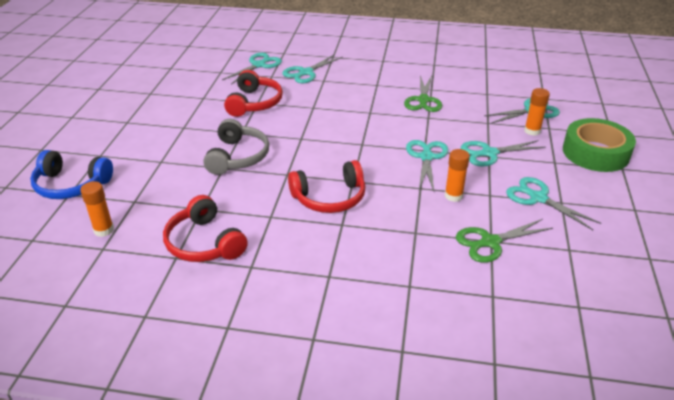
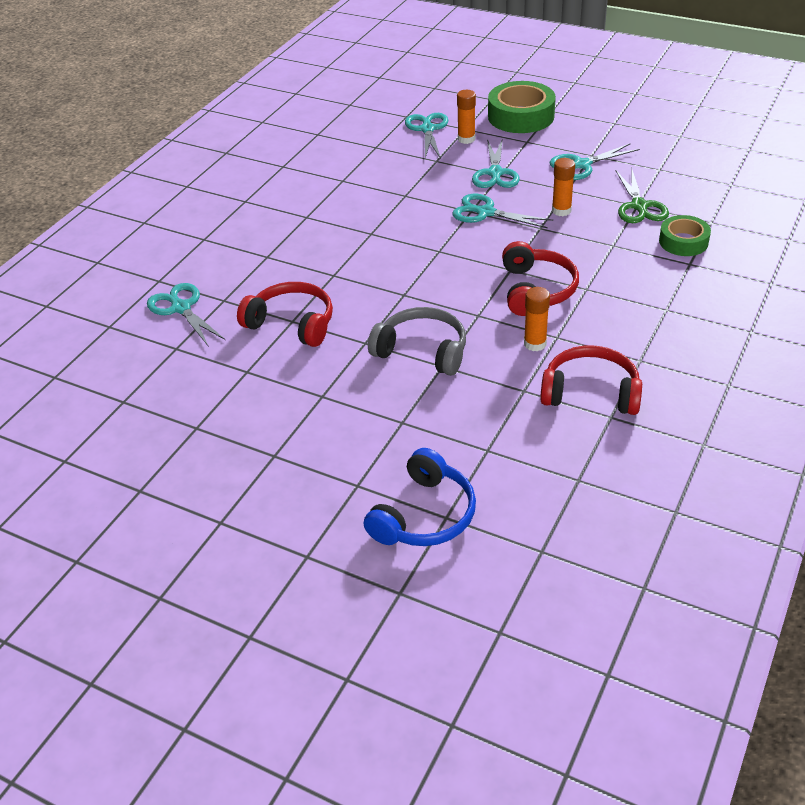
camera: 70 degrees left, 5 degrees up
(104, 230) = (541, 479): orange glue stick -> orange glue stick (535, 344)
(204, 243) = (591, 392): red headphones -> red headphones turned 150 degrees counterclockwise
(306, 73) = (235, 268): turquoise scissors -> none
(423, 100) = (365, 191): green scissors -> none
(445, 278) = (683, 242): none -> green tape

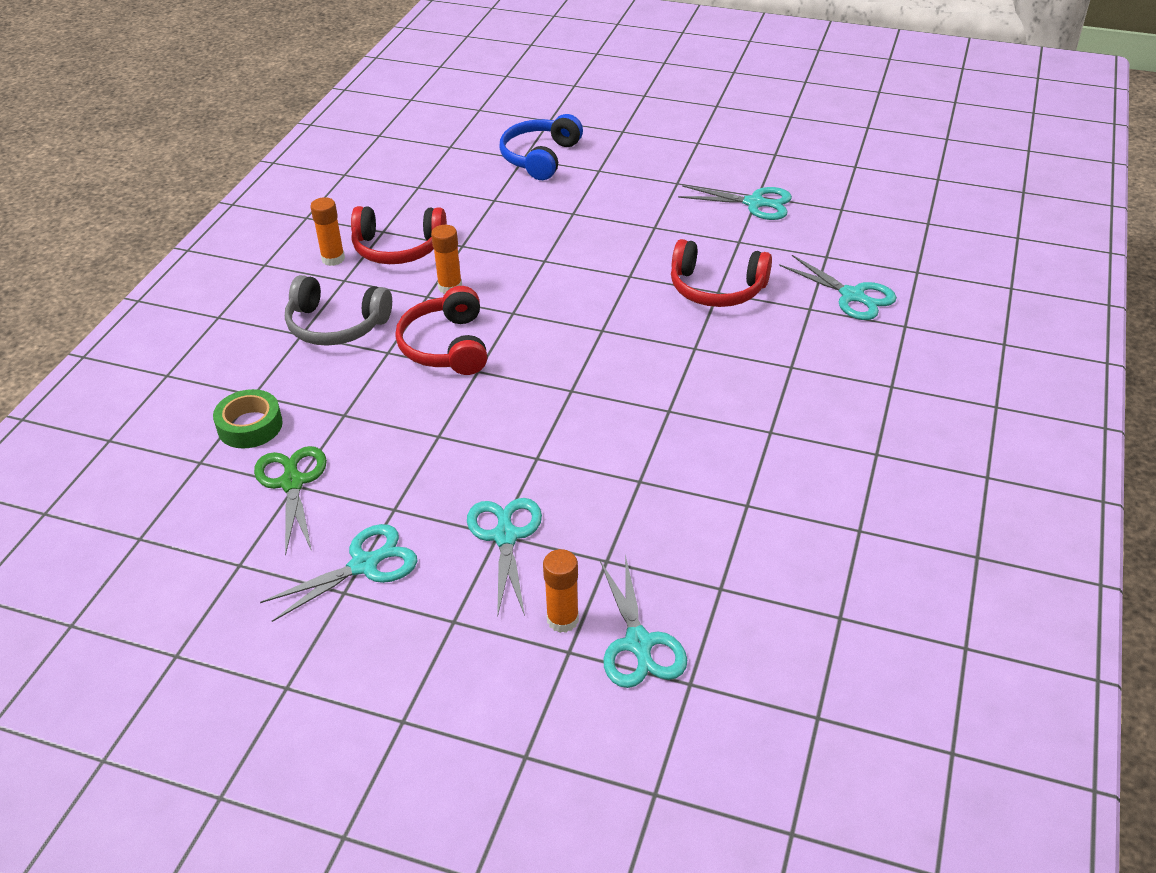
camera: 170 degrees right, 0 degrees up
(422, 351) = (567, 272): grey headphones -> grey headphones (336, 325)
(485, 212) = (515, 456): turquoise scissors -> turquoise scissors (755, 203)
(521, 116) = (464, 697): green tape -> none
(561, 210) = (406, 467): orange glue stick -> orange glue stick (333, 259)

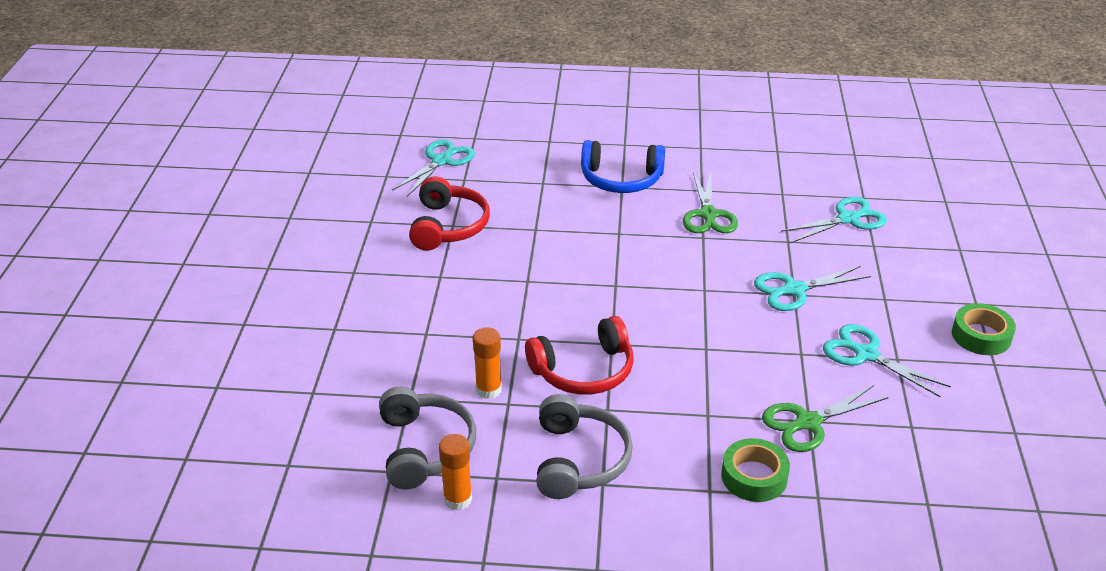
camera: 105 degrees left, 5 degrees down
(339, 696) = (981, 336): none -> green tape
(398, 248) = (425, 448): red headphones -> grey headphones
(540, 157) = (215, 373): blue headphones -> blue headphones (621, 179)
(562, 620) = (850, 251): orange glue stick -> none
(686, 497) = (708, 215): none -> green scissors
(755, 203) = (304, 218): turquoise scissors -> none

